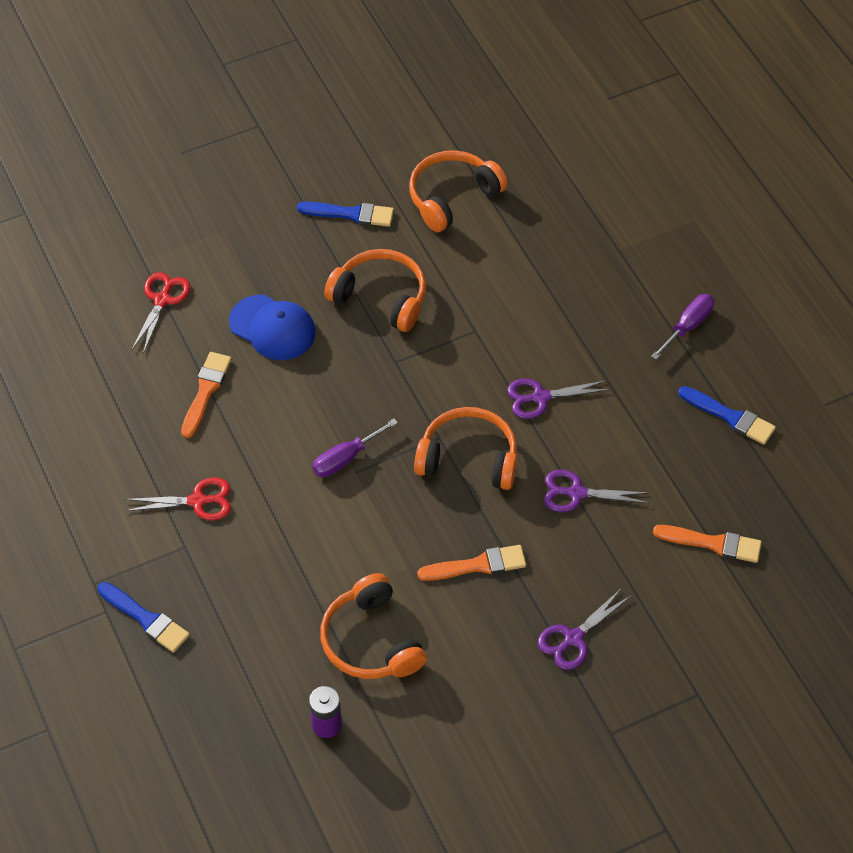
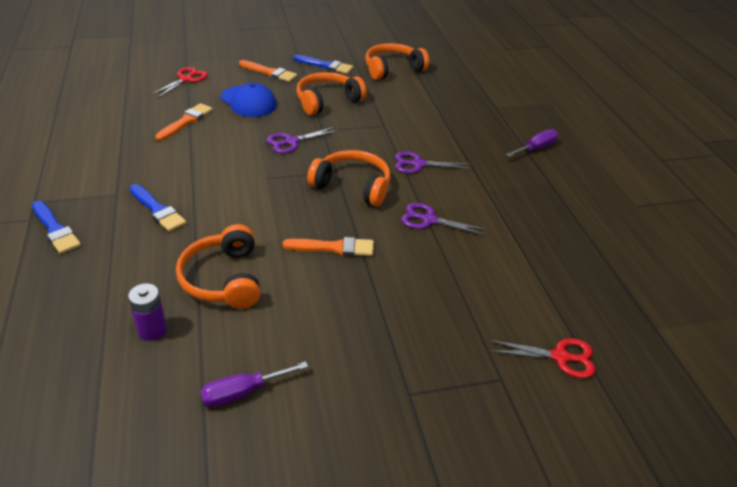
camera: 10 degrees right, 15 degrees down
(197, 501) = (142, 172): red scissors -> red scissors (560, 357)
(345, 458) = (262, 170): purple screwdriver -> purple screwdriver (242, 392)
(381, 297) = (327, 101): orange headphones -> orange headphones turned 75 degrees counterclockwise
(573, 638) = (396, 312): purple scissors -> purple scissors (291, 142)
(713, 543) = (534, 271): orange brush -> orange brush (270, 72)
(730, 417) = (560, 199): blue brush -> blue brush (157, 210)

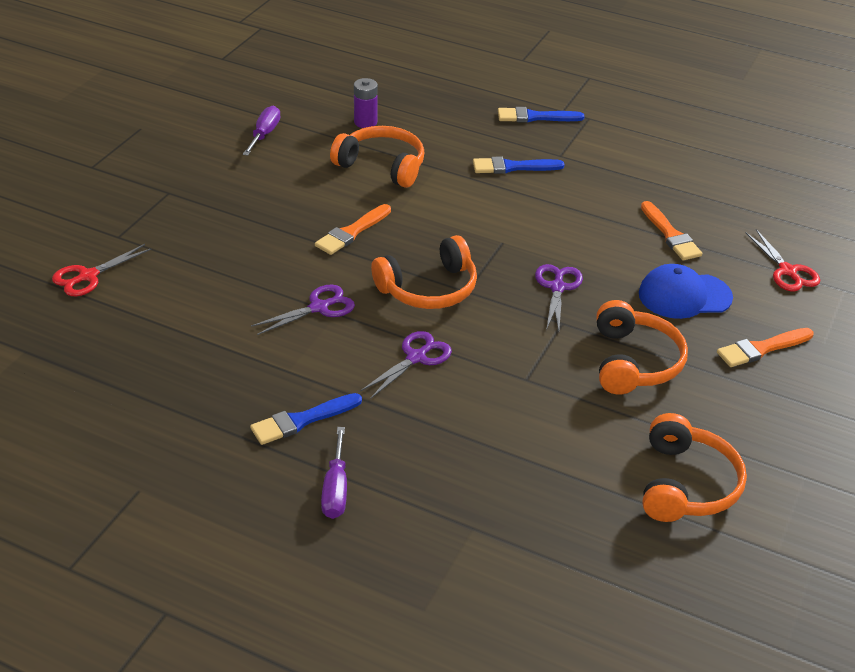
camera: 130 degrees right, 0 degrees up
(325, 65) = (749, 414): blue brush -> blue brush (302, 420)

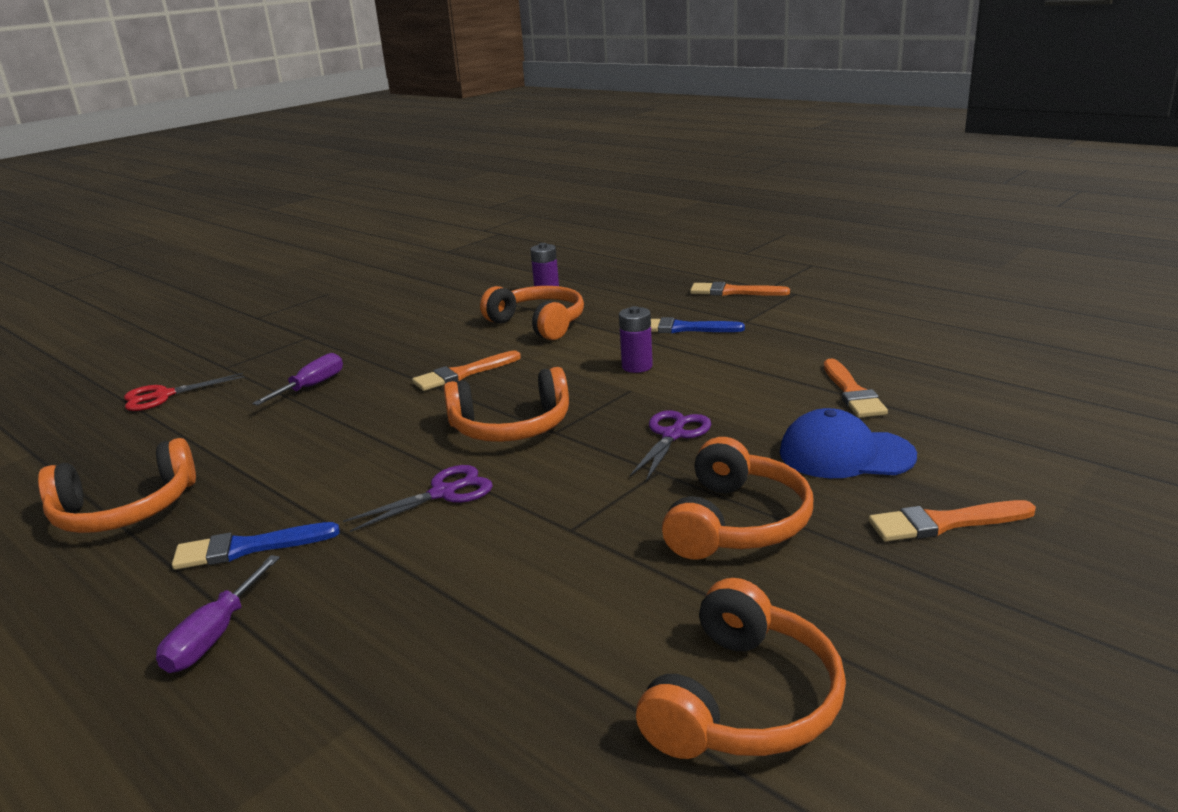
camera: 20 degrees right, 15 degrees down
(170, 399) = (125, 510): none -> orange headphones
(264, 134) = (439, 299): purple screwdriver -> purple screwdriver (311, 386)
(319, 307) = (370, 436): purple scissors -> none
(495, 215) = (637, 366): none -> purple battery
(535, 117) = (733, 292): blue brush -> orange brush
(787, 271) = (1012, 437): red scissors -> none

